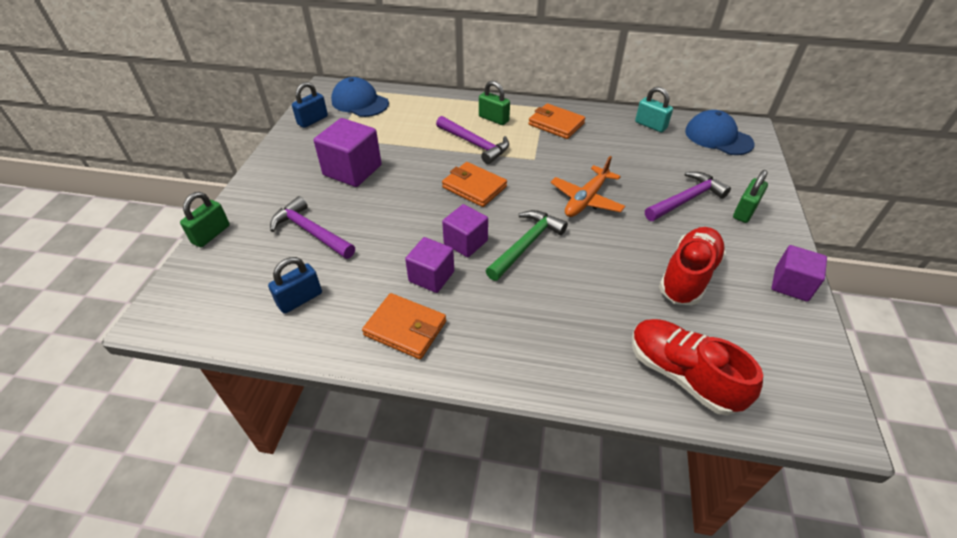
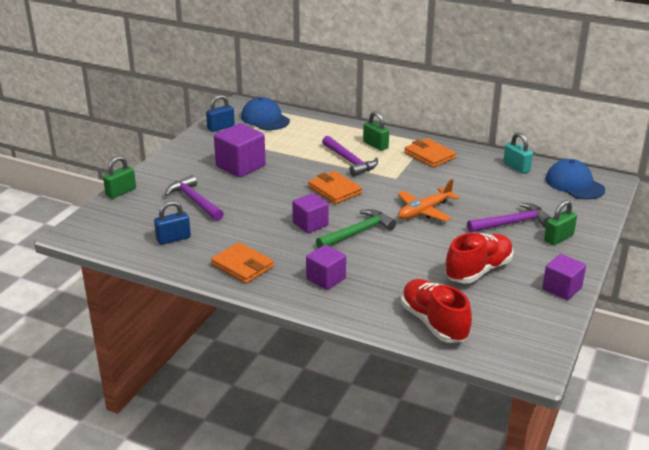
camera: 15 degrees right, 15 degrees down
(431, 276) = (274, 240): purple cube -> purple cube (326, 279)

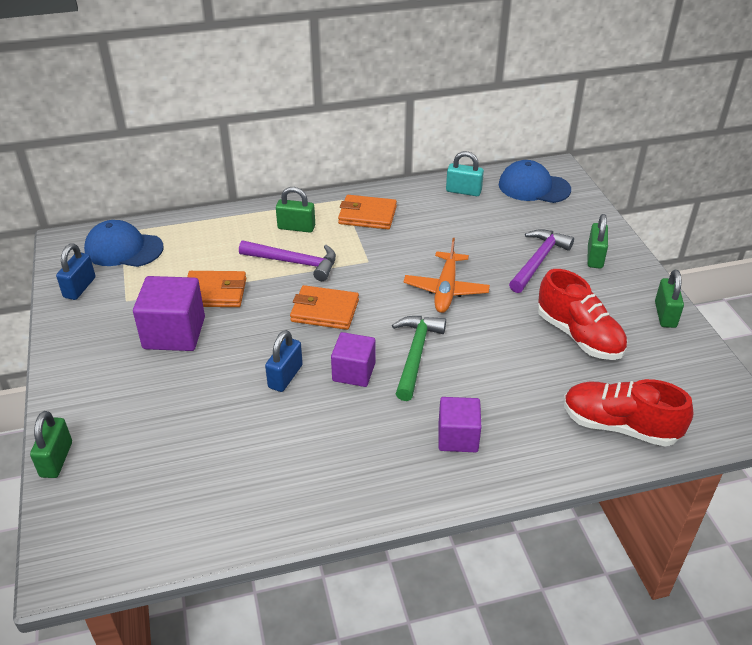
camera: 40 degrees left, 10 degrees up
(173, 239) = (218, 490): blue padlock -> blue padlock (285, 376)
(194, 201) = (176, 417): purple hammer -> none
(242, 266) = (350, 478): orange wallet -> orange wallet (215, 292)
(478, 271) = (579, 336): red shoe -> red shoe turned 135 degrees clockwise
(561, 288) = (665, 315): purple cube -> green padlock

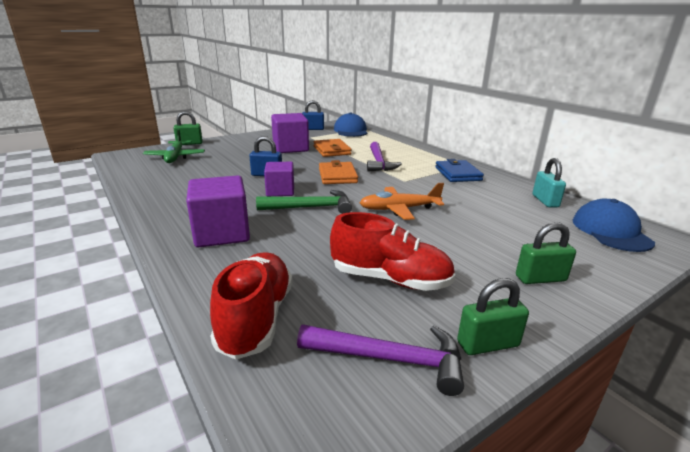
camera: 70 degrees right, 15 degrees down
(133, 480) = (175, 157): none -> green plane
(296, 227) = (416, 158): green padlock -> none
(367, 215) = (457, 174): orange wallet -> blue wallet
(458, 437) = (222, 233): purple cube -> purple cube, size x1.53
(538, 261) = (489, 245): purple hammer -> purple hammer (390, 359)
(579, 336) = (390, 279): red shoe -> red shoe turned 105 degrees counterclockwise

